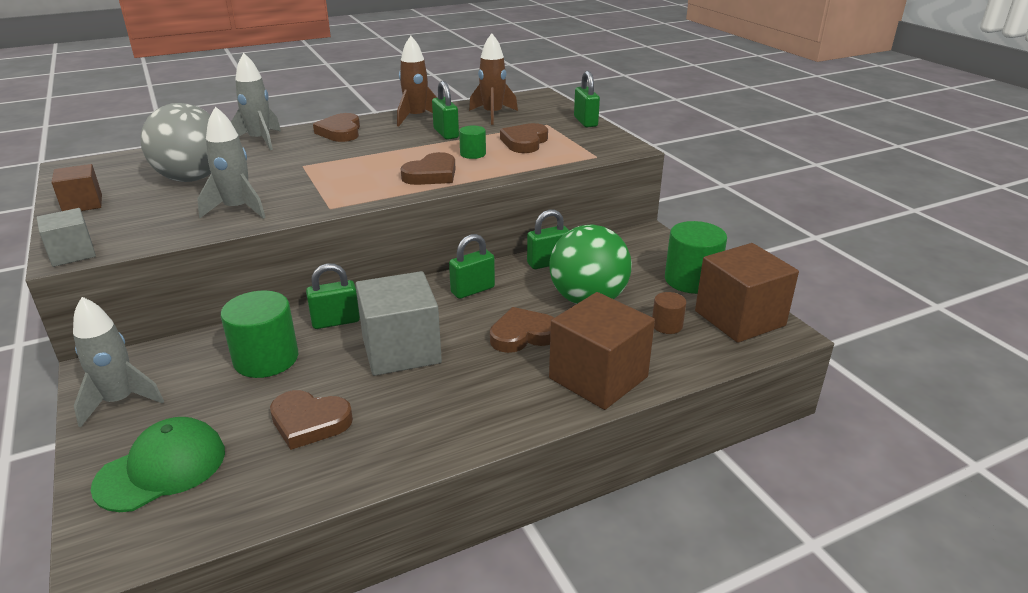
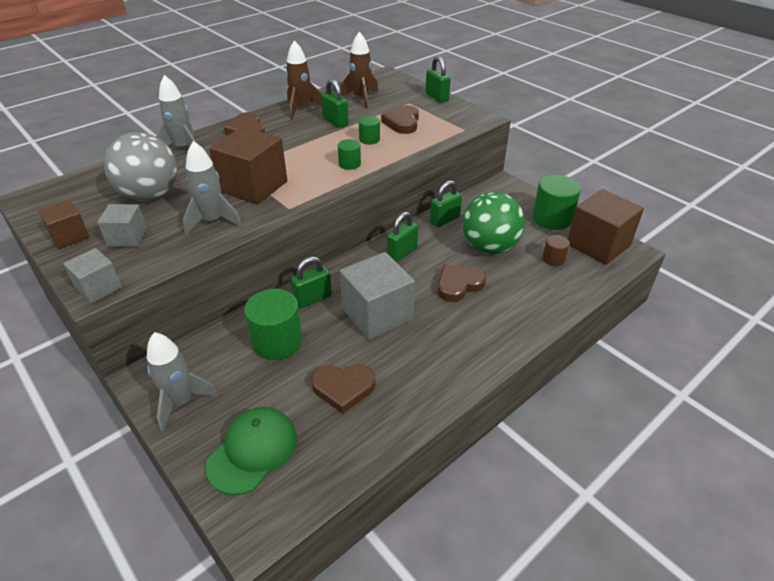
camera: 15 degrees left, 10 degrees up
(138, 213) = (127, 237): none -> grey cube
(431, 174) = (349, 164): brown heart -> green cylinder
(598, 377) = (528, 310): brown cube -> brown cube (253, 186)

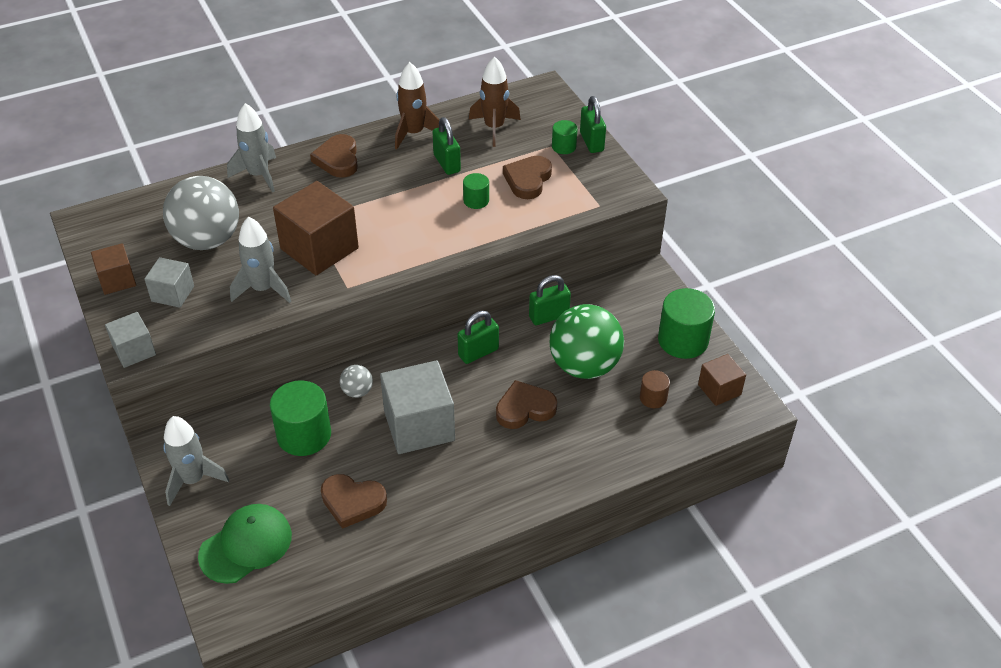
camera: 15 degrees right, 5 degrees up
(313, 299) = (357, 391): green padlock -> grey ball
(349, 164) = (437, 235): green cylinder -> green cylinder (564, 146)
(598, 245) = (719, 390): brown cube -> brown cube, size x0.55

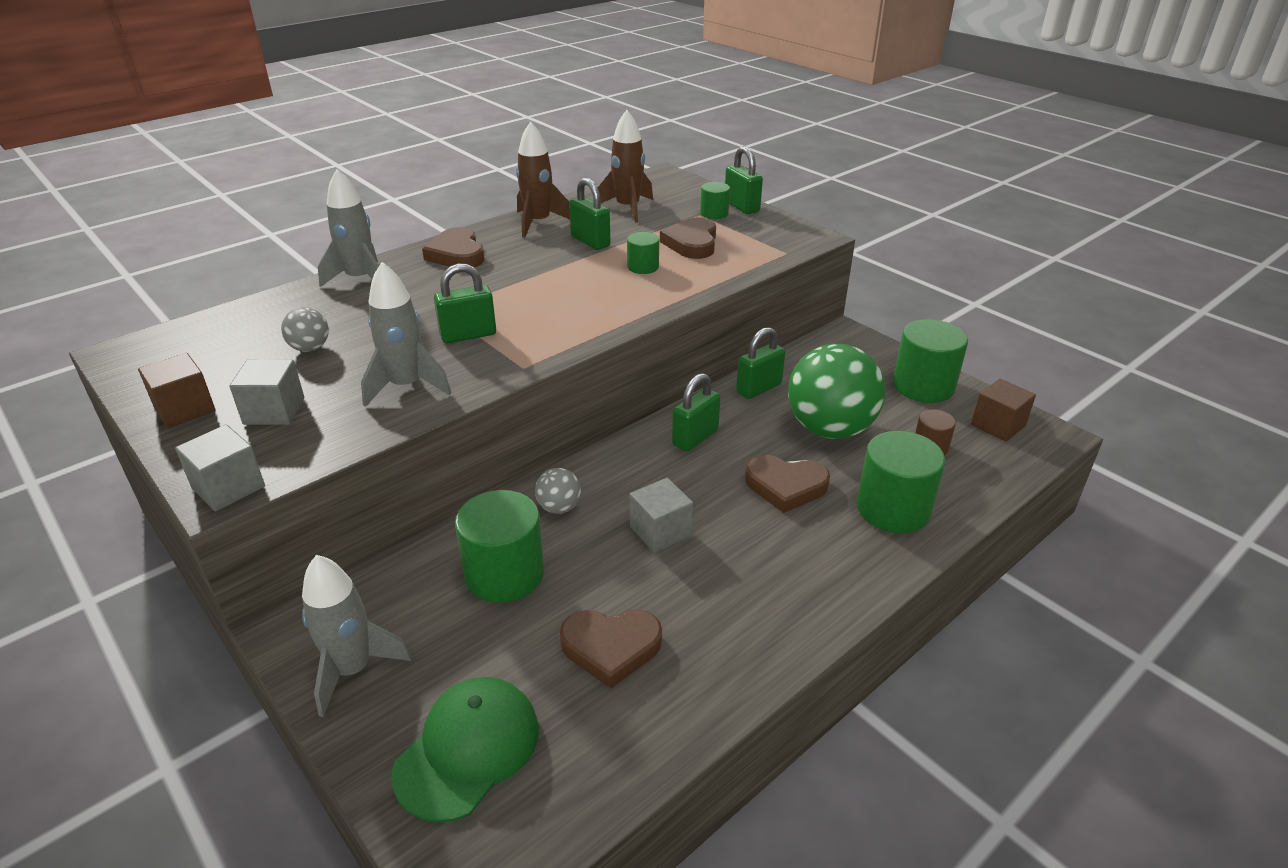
camera: 15 degrees left, 10 degrees down
(207, 240) = (310, 348): grey ball -> grey ball, size x0.44
(319, 248) = (468, 335): brown cube -> green padlock
(419, 425) = (660, 531): grey cube -> grey cube, size x0.55
(524, 408) = (785, 486): brown heart -> brown heart turned 135 degrees counterclockwise
(593, 444) = (893, 509): none -> green cylinder

